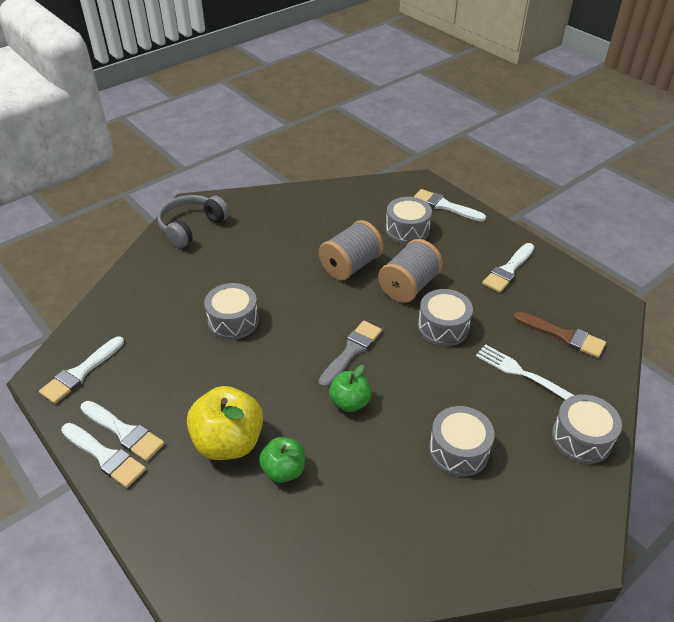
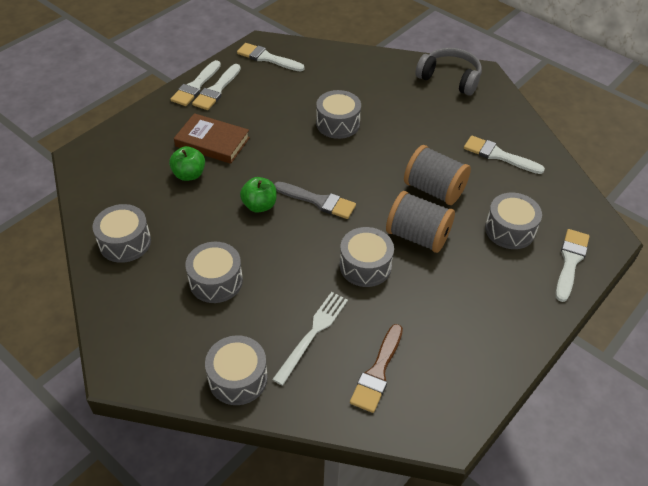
camera: 80 degrees right, 5 degrees up
(229, 442) = (212, 142): yellow apple -> brown book
(393, 546) = (125, 242): none -> grey drum
(508, 270) = (473, 323): white brush -> white brush (498, 155)

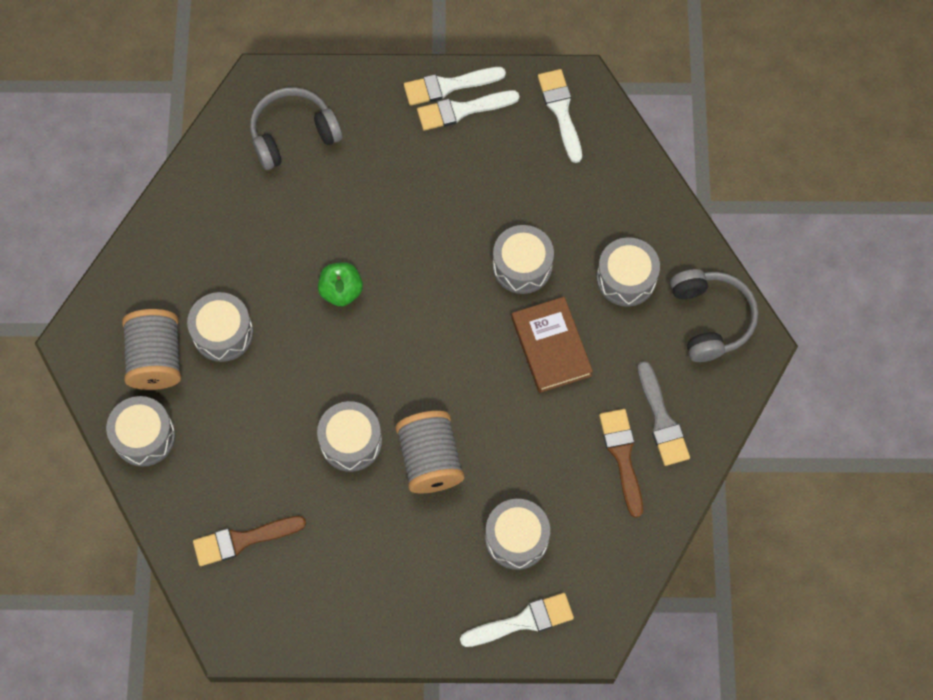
camera: 50 degrees right, 20 degrees up
(125, 242) = (197, 221): grey drum -> grey drum (626, 278)
(133, 162) = (293, 134): none -> grey headphones
(189, 174) = (323, 196): green apple -> none
(212, 142) = (384, 176): brown book -> brown book (551, 347)
(312, 334) = (236, 458): white fork -> none
(318, 201) = (394, 337): grey brush -> grey brush (662, 419)
(434, 189) = (509, 429): grey spool -> grey spool (156, 358)
(498, 155) = (622, 456): white brush -> brown brush

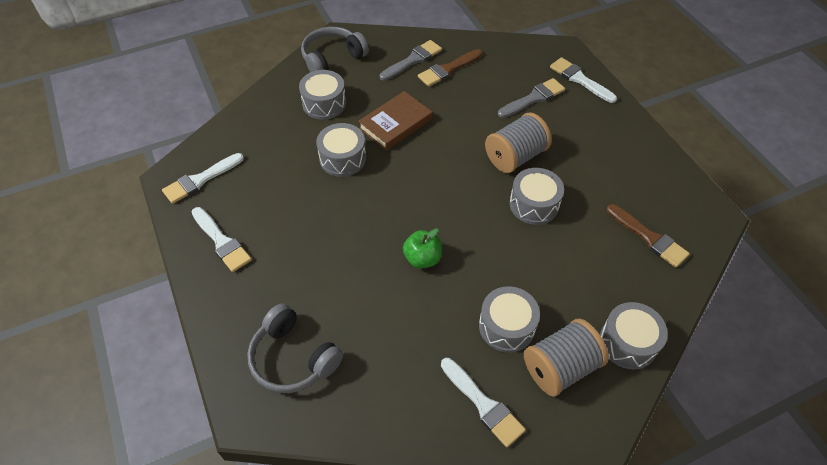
camera: 115 degrees left, 15 degrees down
(448, 86) = (201, 260): white brush -> white brush (483, 404)
(516, 538) = (533, 98): grey drum -> grey brush

